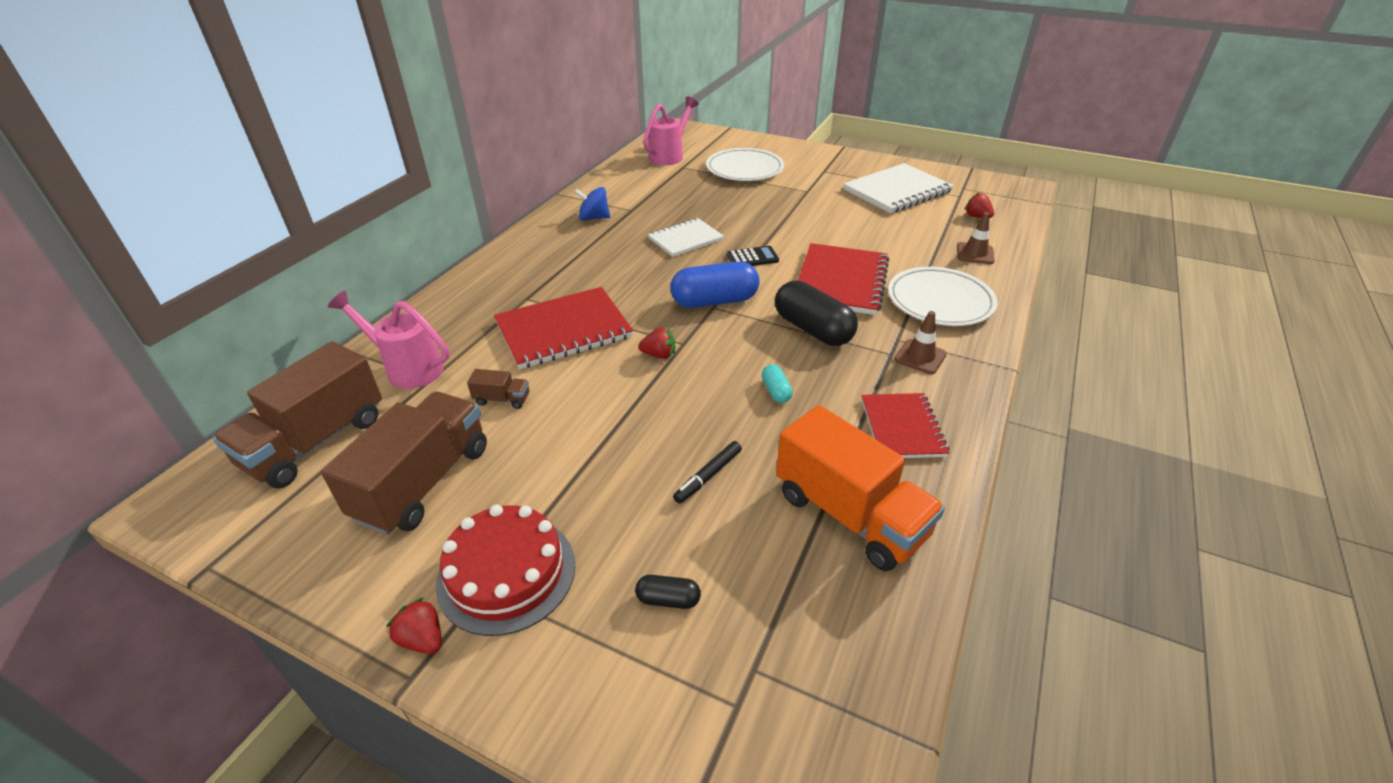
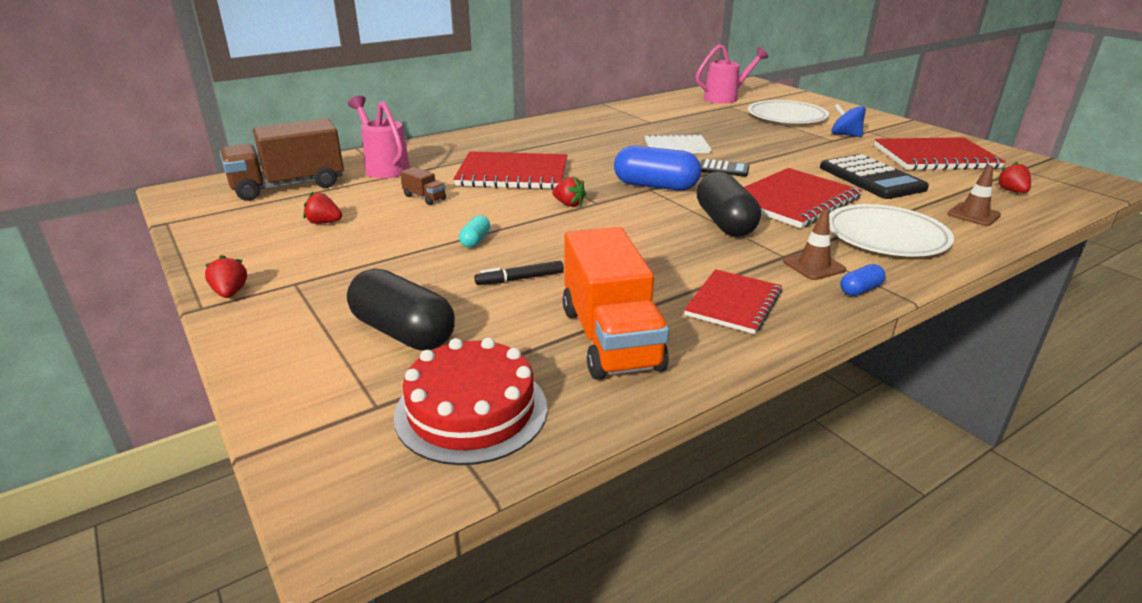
camera: 30 degrees right, 10 degrees down
(423, 482) = (324, 222): brown truck -> red strawberry
(506, 573) = (317, 281): red cake -> red cake (471, 410)
(594, 218) = (614, 121): blue spinning top -> blue spinning top (845, 135)
(668, 599) = (403, 332): black capsule -> black capsule, size x2.15
(776, 391) = (641, 249): turquoise capsule -> turquoise capsule (475, 240)
(874, 232) = (871, 178): none -> black calculator
(897, 191) = (935, 157): white notebook -> red notebook
(972, 371) = (860, 290): none -> blue capsule

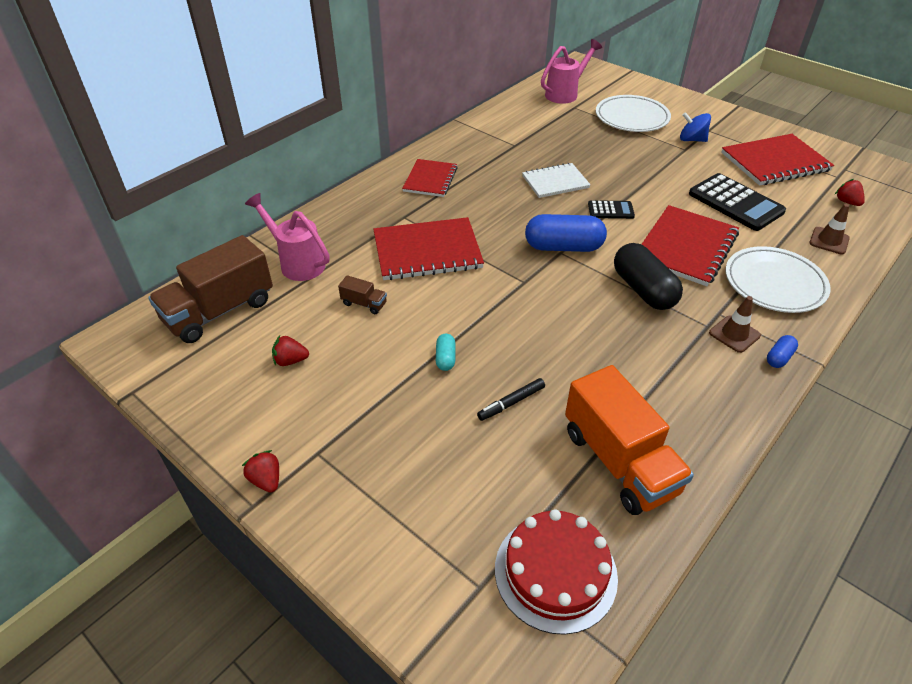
camera: 15 degrees left, 15 degrees up
(403, 332) = (451, 494): black capsule -> none
(569, 204) = (501, 289): red strawberry -> none
(733, 303) = (693, 396): red notebook -> red notebook (430, 179)

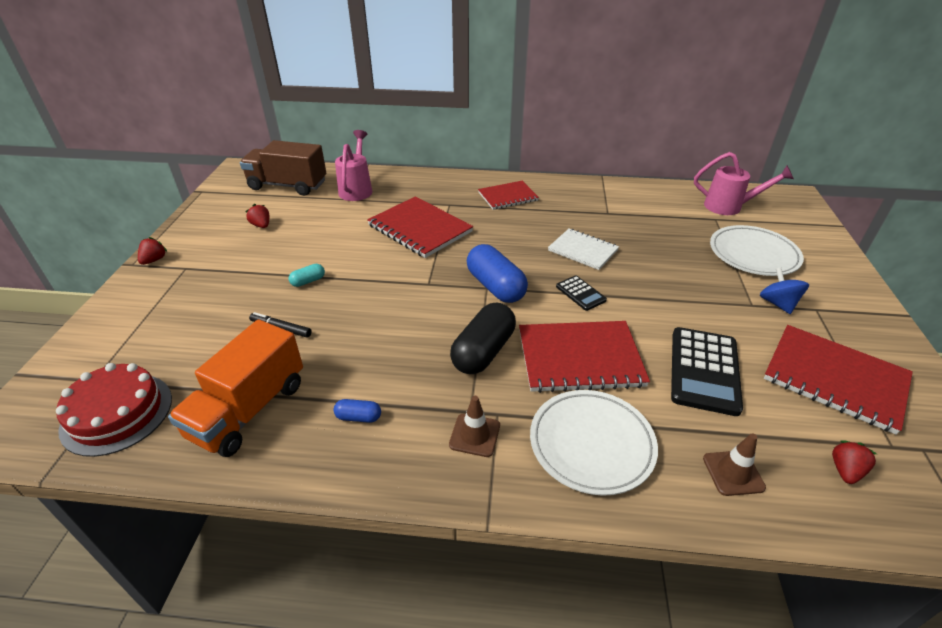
camera: 55 degrees right, 5 degrees down
(364, 304) = (338, 228): brown truck -> none
(779, 357) = (467, 482): blue capsule -> blue capsule (358, 417)

